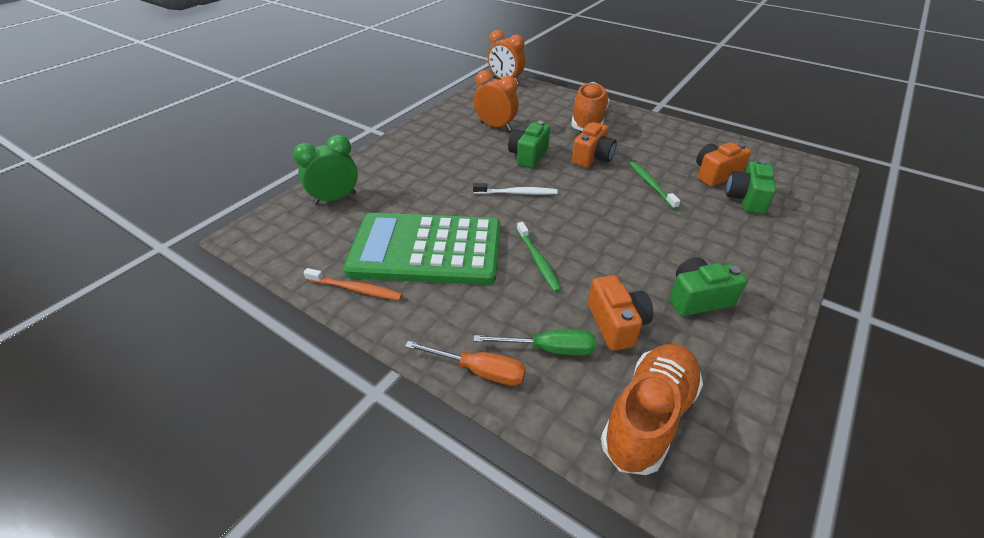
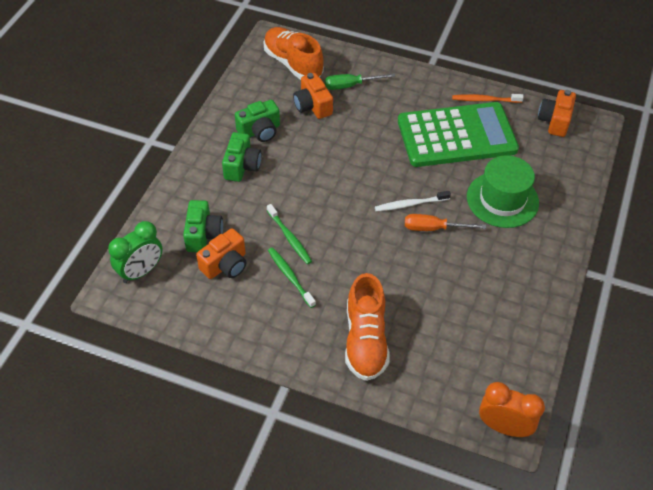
camera: 165 degrees right, 10 degrees up
(335, 199) = (560, 169): green clock -> green clock (141, 271)
(418, 184) = (502, 199): none -> green hat
(479, 371) = (386, 69): orange screwdriver -> orange screwdriver (433, 228)
(495, 126) = (470, 305): orange clock -> none
(528, 156) = (416, 259): green camera -> green camera (242, 166)
(538, 261) = (372, 140): green toothbrush -> green toothbrush (290, 276)
(592, 157) = (350, 268): orange camera -> orange camera (554, 121)
(648, 416) = (293, 63): orange shoe -> orange shoe turned 120 degrees clockwise

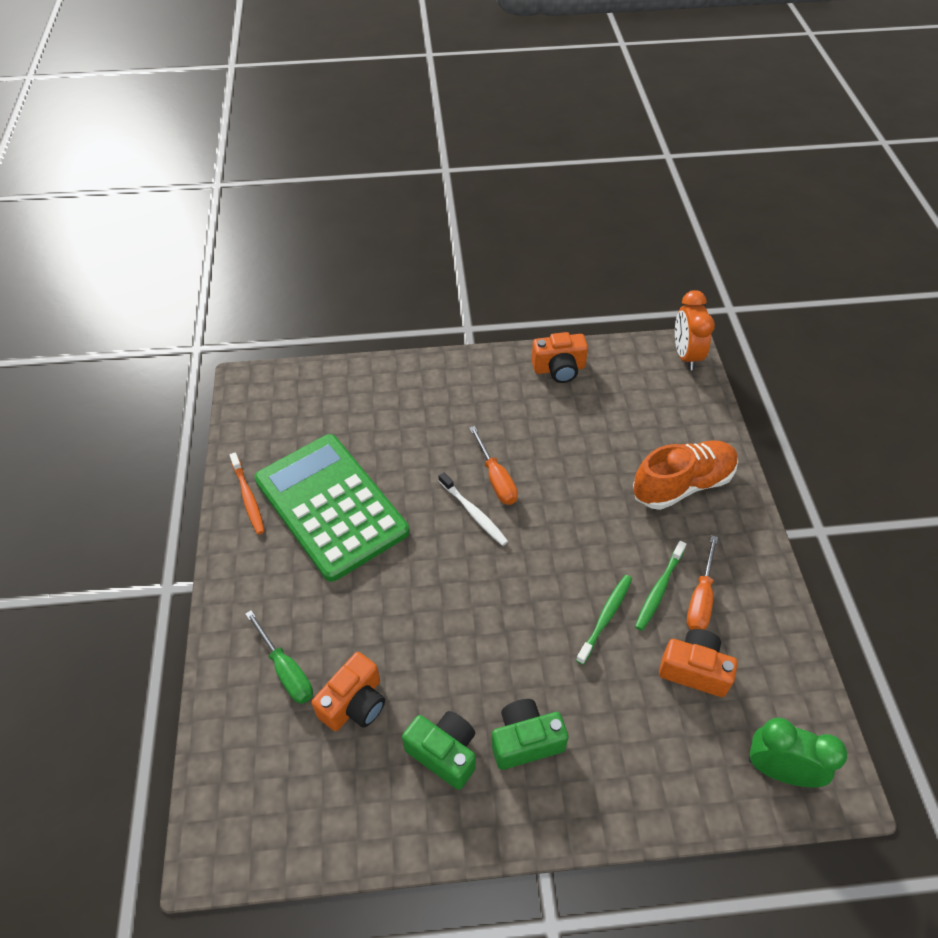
camera: 115 degrees left, 0 degrees up
(203, 235) = (670, 724): green camera -> none
(268, 296) = (700, 598): none -> orange screwdriver
(293, 63) = (267, 782): orange shoe -> none
(502, 199) = (415, 431): green hat -> none
(554, 121) = (258, 419): orange camera -> orange camera (559, 369)

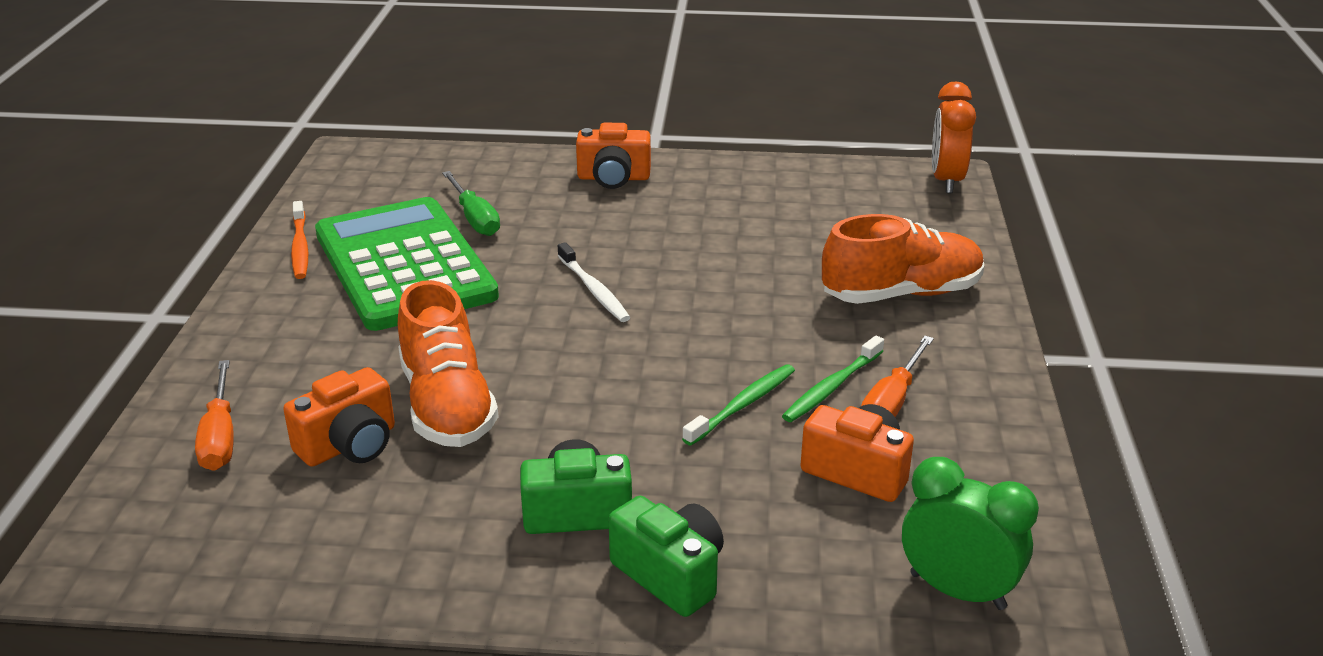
camera: 10 degrees right, 20 degrees down
(286, 670) = (272, 403): green screwdriver -> green screwdriver (475, 218)
(408, 651) = (447, 405): none -> orange shoe
(444, 753) = (453, 508): green camera -> green camera (670, 574)
(496, 478) = (638, 263): orange screwdriver -> orange screwdriver (220, 436)
(559, 369) = (764, 177): orange camera -> orange camera (613, 178)

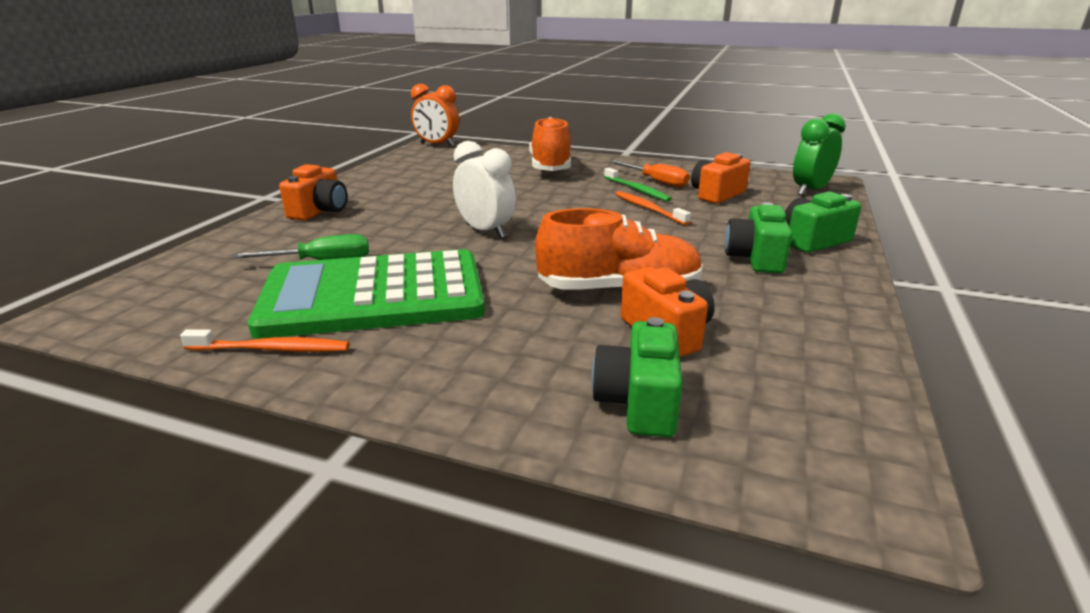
camera: 75 degrees left, 5 degrees down
(220, 436) = (638, 402): orange screwdriver -> green camera
(594, 290) = (485, 231): white toothbrush -> white clock
(743, 405) = (648, 209): green toothbrush -> orange toothbrush

